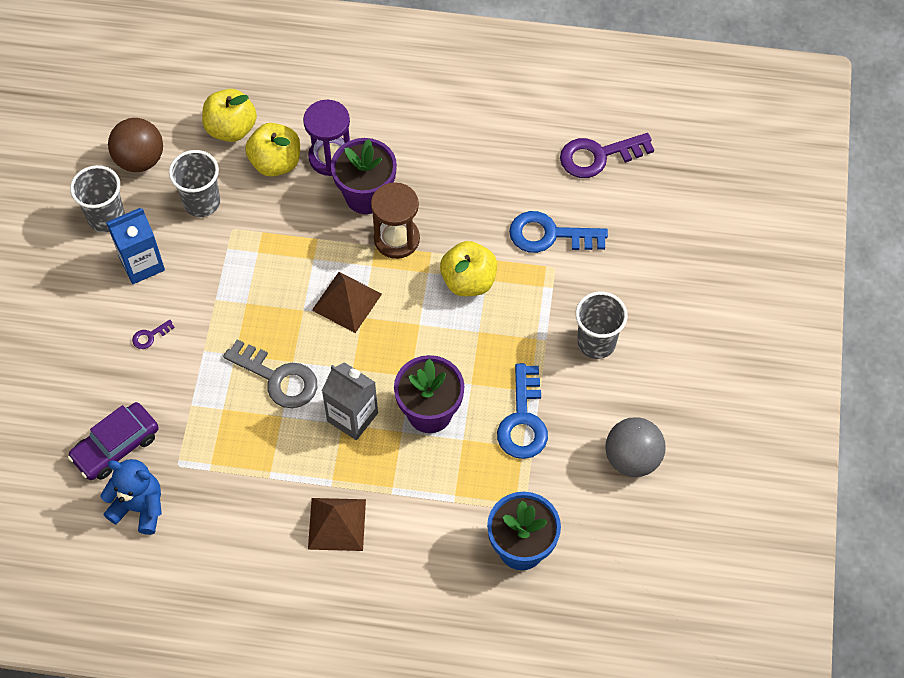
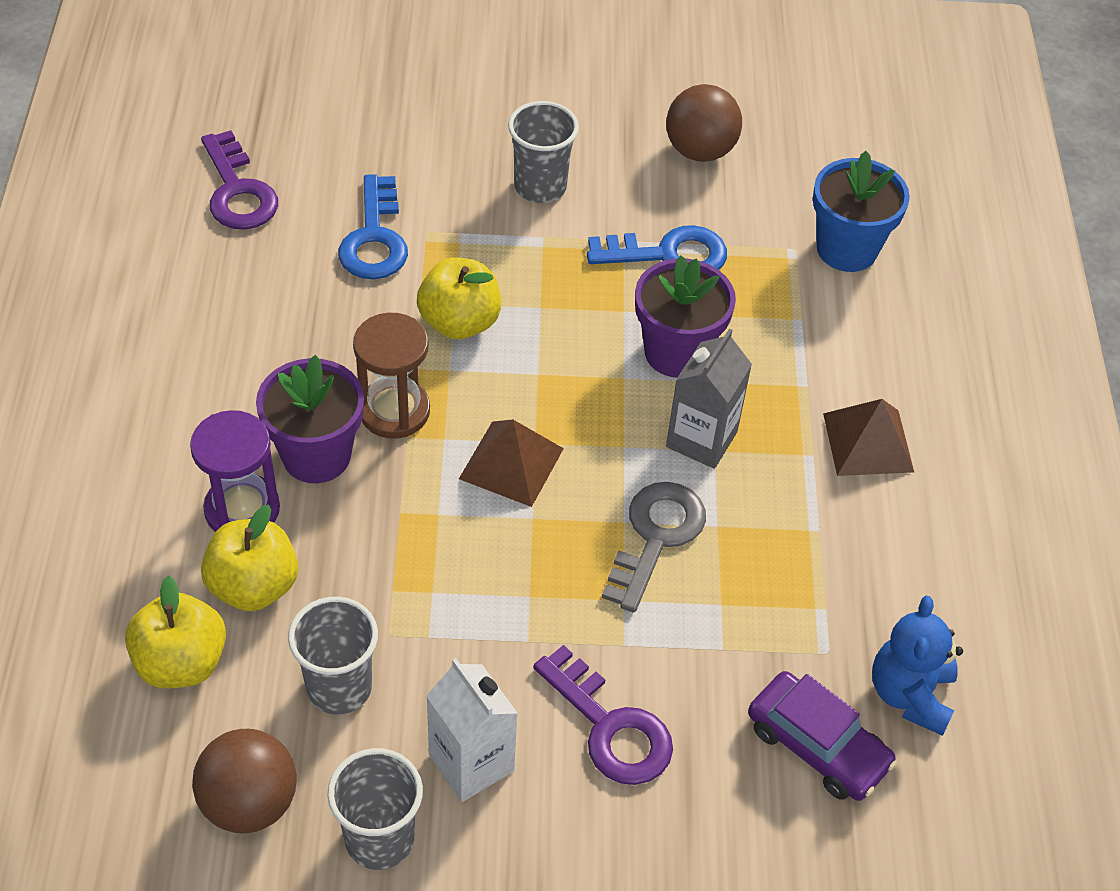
camera: 100 degrees left, 10 degrees down
(142, 264) = (471, 763): blue carton -> white carton
(150, 336) = (610, 727): purple key -> purple key, size x2.28
(632, 458) = (700, 151): grey ball -> brown ball

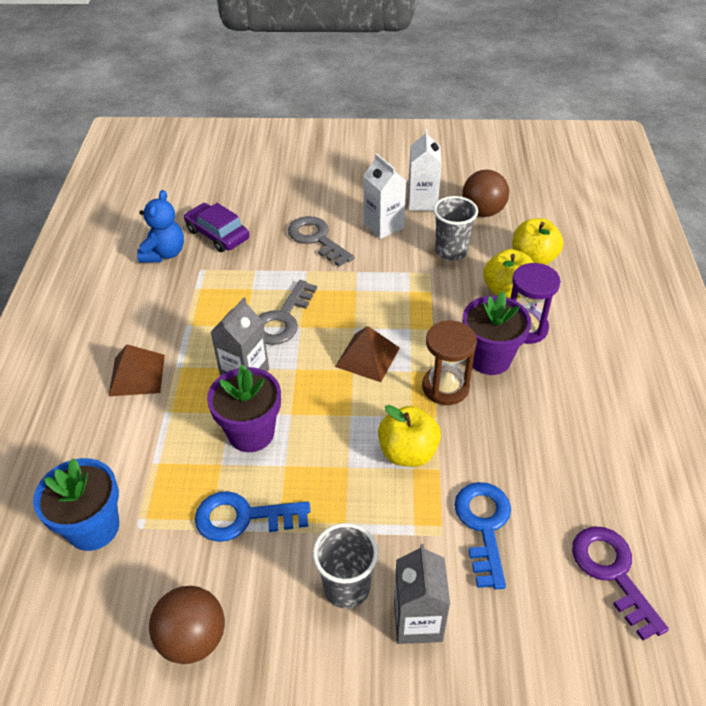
camera: 175 degrees left, 5 degrees down
(379, 839) = (422, 202): grey cup -> white carton
(464, 158) = (418, 621): none -> grey carton
(610, 727) = (317, 239): purple key -> grey key

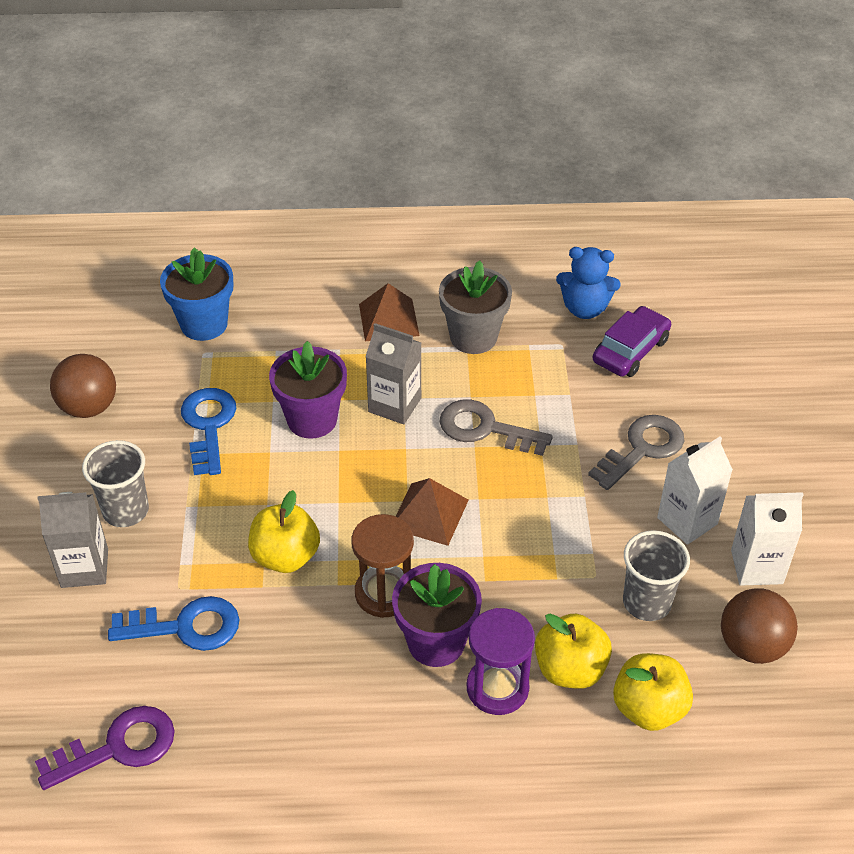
camera: 85 degrees right, 0 degrees up
(177, 320) = (473, 337): none -> grey flower pot

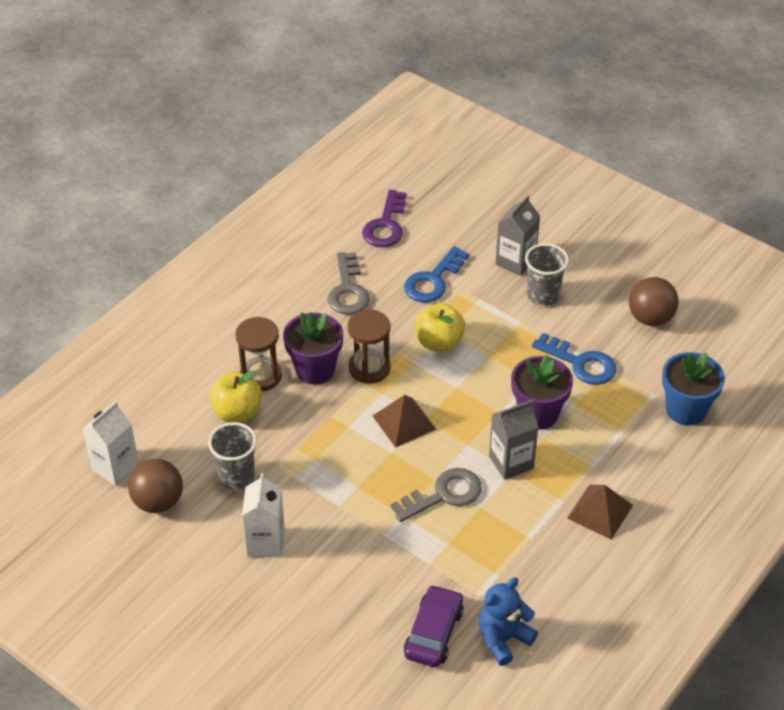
camera: 130 degrees right, 0 degrees up
(473, 337) = (536, 548): grey flower pot -> none
(497, 688) = (261, 376): purple hourglass -> brown hourglass
(630, 350) = (433, 633): purple car -> purple car turned 150 degrees counterclockwise
(642, 449) = (342, 565): grey key -> grey key (348, 290)
(648, 708) = (179, 427): yellow apple -> none
(756, 567) = (198, 549): white carton -> white carton (115, 468)

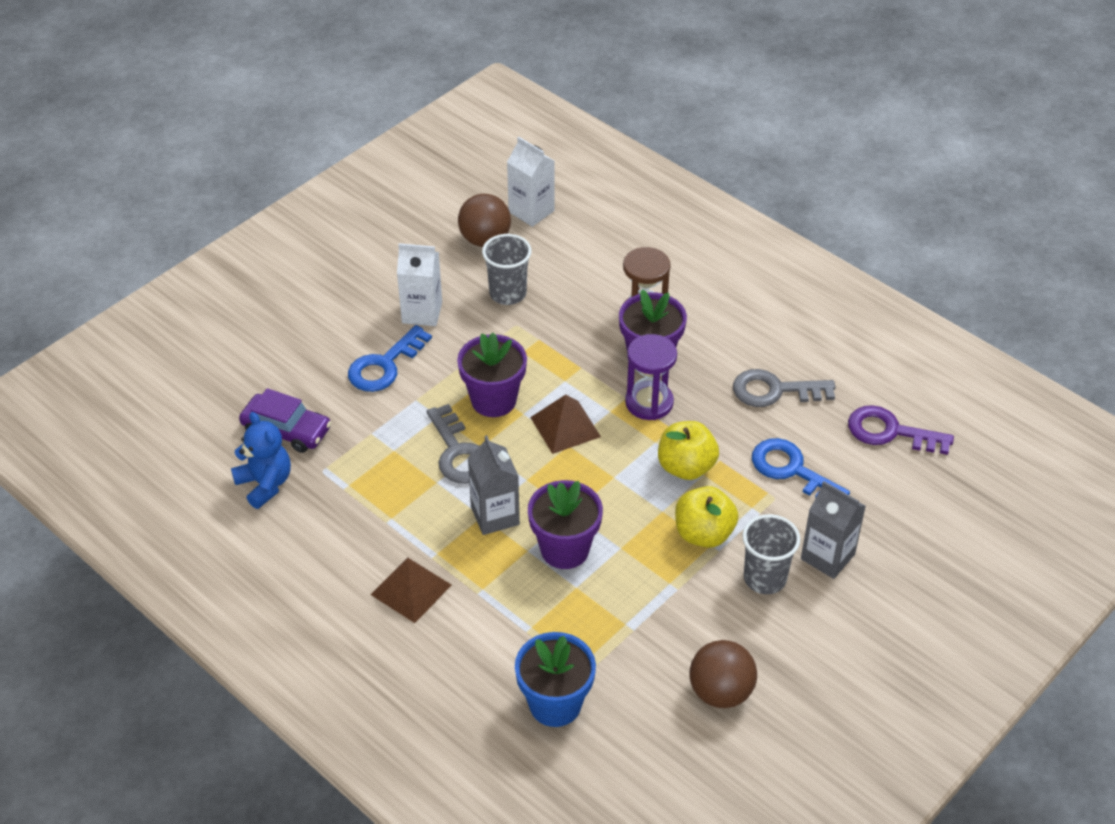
camera: 95 degrees right, 0 degrees up
(237, 412) = (594, 295): yellow apple -> yellow apple (703, 534)
(369, 368) = (649, 402): brown hourglass -> purple hourglass
(377, 475) = (493, 400): none -> purple flower pot
(580, 363) = (643, 603): blue key -> blue key (384, 365)

